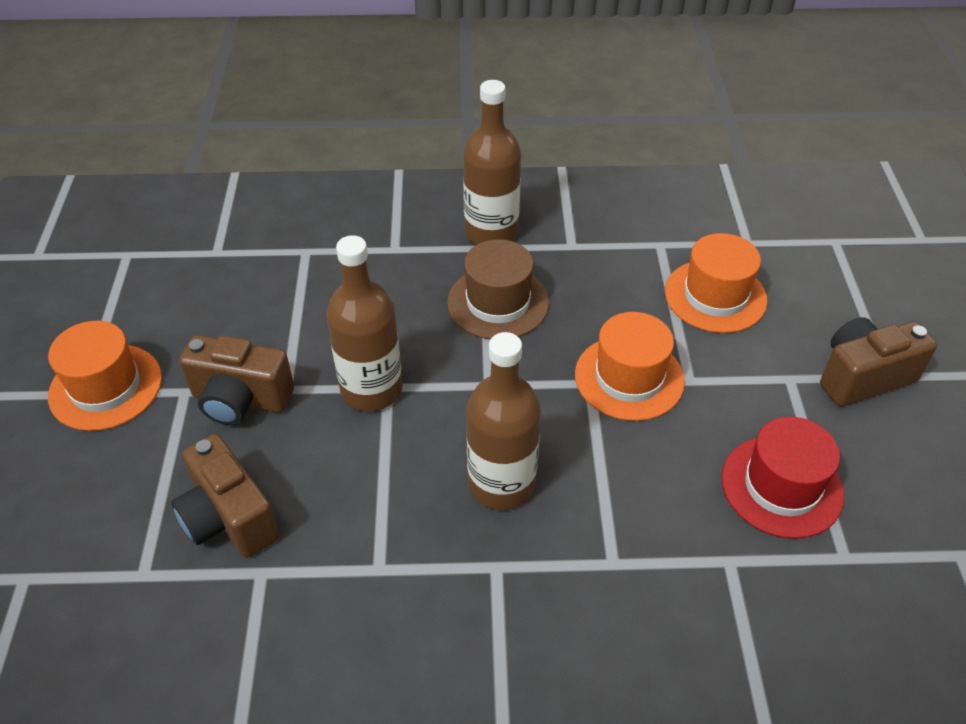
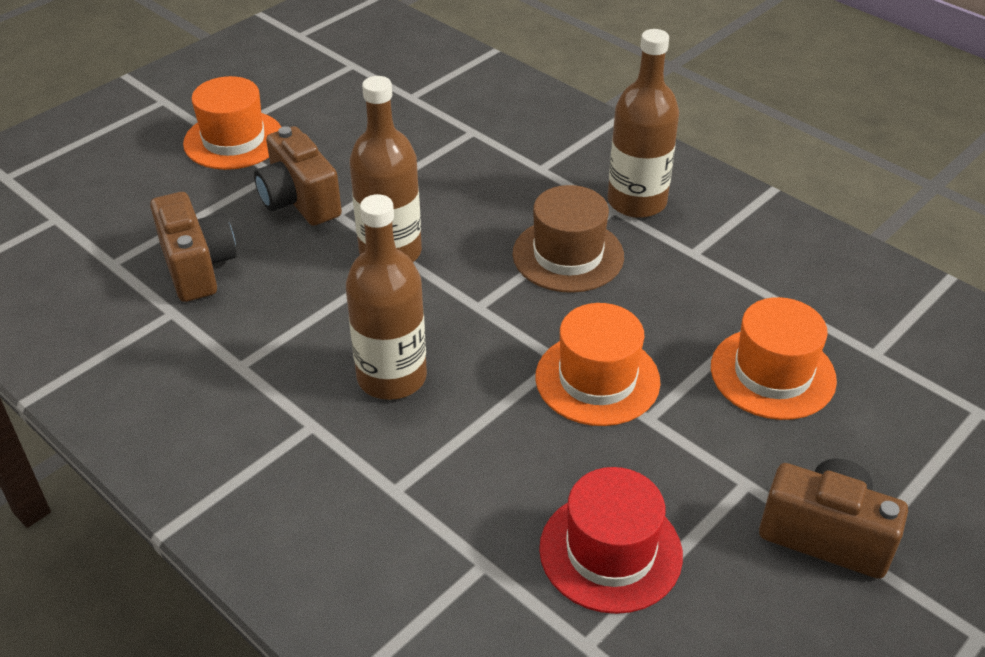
camera: 45 degrees right, 5 degrees down
(229, 518) = (197, 267): brown camera -> brown camera turned 150 degrees clockwise

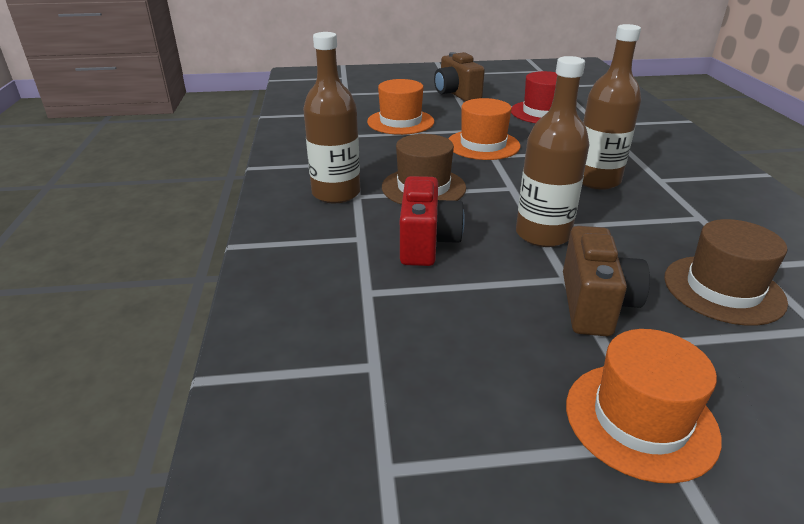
camera: 140 degrees left, 10 degrees down
(197, 267) = (723, 289): brown camera -> brown hat
(482, 191) = (426, 243): none -> red camera

